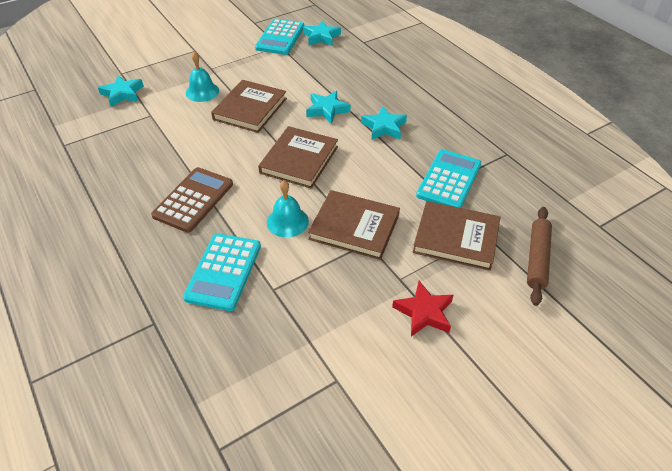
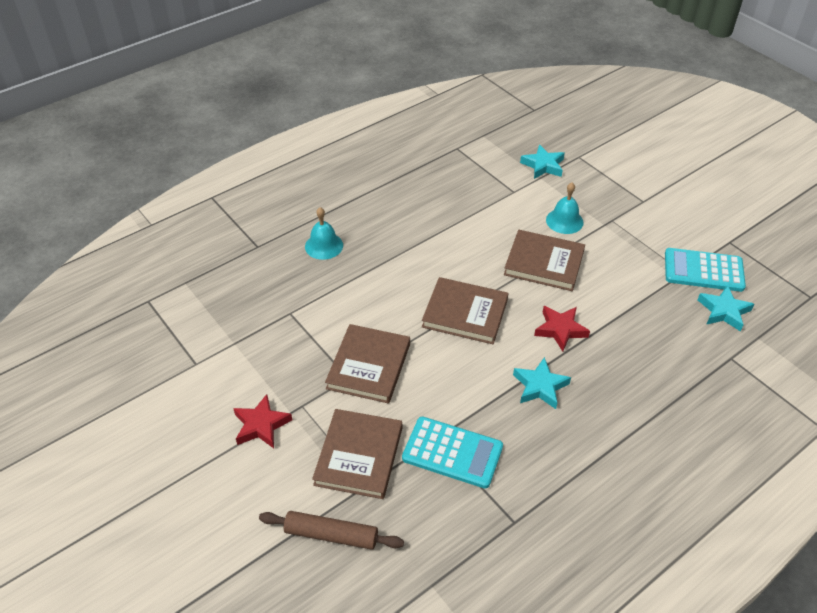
camera: 85 degrees right, 0 degrees up
(193, 200) = (395, 244): brown calculator -> none
(223, 271) = (309, 278): turquoise calculator -> none
(287, 221) = (373, 313): turquoise bell -> turquoise bell (324, 246)
(327, 110) = (560, 330): turquoise star -> red star

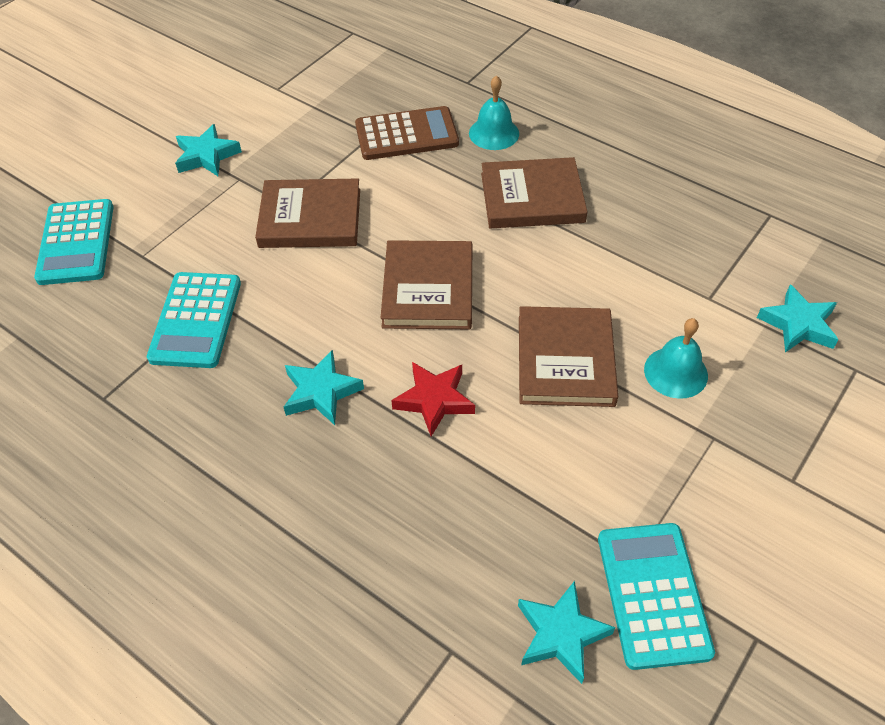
camera: 75 degrees right, 5 degrees up
(261, 425) = (207, 156): red star -> turquoise star
(301, 293) = (406, 135): none -> brown calculator
(331, 534) = (76, 242): brown rolling pin -> turquoise calculator
(359, 456) = (179, 240): brown book -> brown book (532, 198)

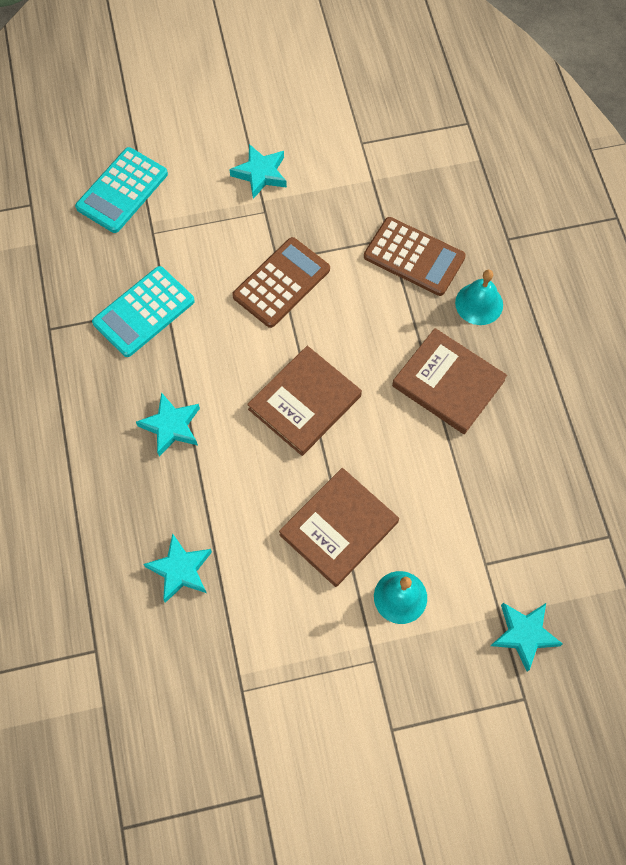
camera: 40 degrees right, 15 degrees up
(310, 218) = (281, 283): brown book -> brown calculator
(434, 400) = (231, 488): red star -> none
(561, 634) = (160, 694): turquoise star -> turquoise star (180, 570)
(653, 594) = (232, 719): turquoise calculator -> none

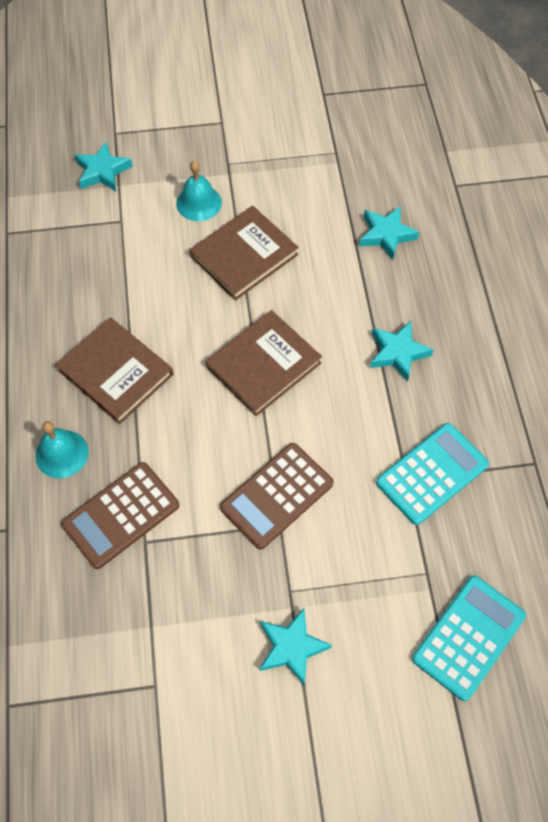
camera: 175 degrees left, 5 degrees down
(414, 257) = (121, 515): brown calculator -> brown calculator turned 75 degrees counterclockwise

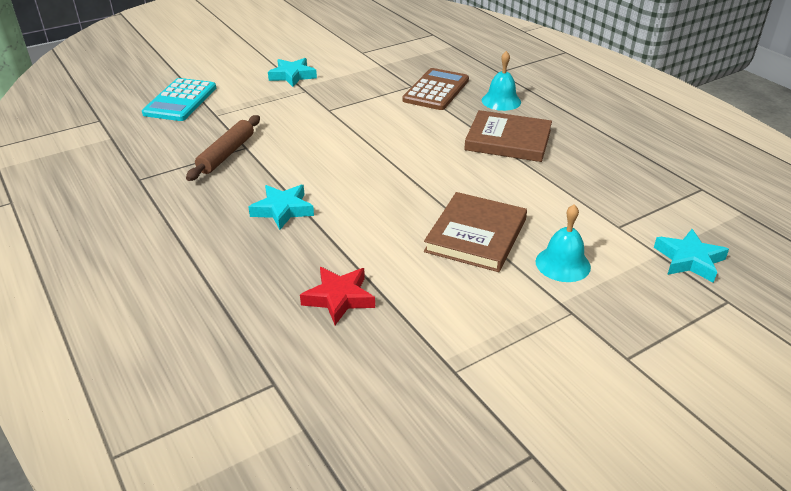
camera: 155 degrees right, 25 degrees down
(263, 365) = (397, 173): brown book -> none
(277, 495) = (339, 119): brown calculator -> none
(386, 235) = (339, 298): turquoise star -> red star
(432, 474) = (226, 154): turquoise calculator -> brown rolling pin

